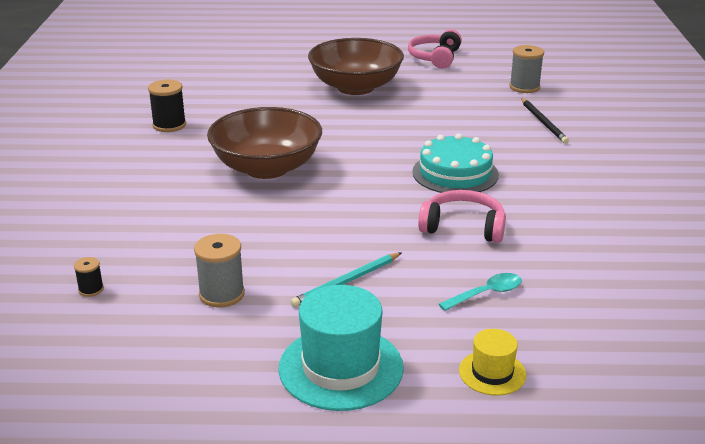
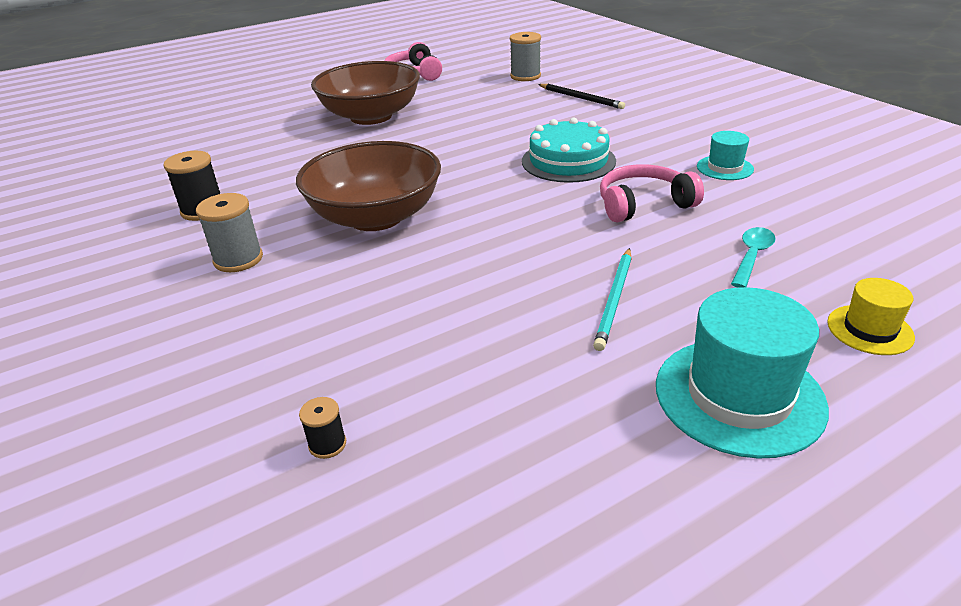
camera: 30 degrees left, 5 degrees up
(222, 294) = (502, 373): grey spool -> grey spool (238, 259)
(574, 223) = (724, 168): none -> turquoise hat

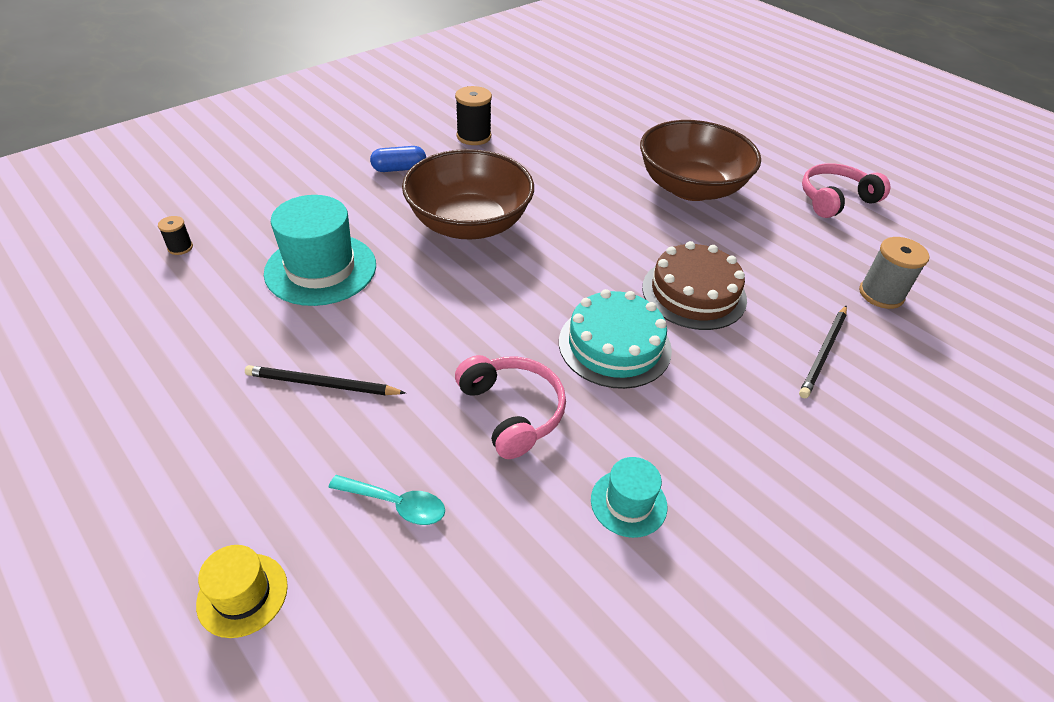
camera: 75 degrees right, 10 degrees up
(238, 259) = (399, 169): grey spool -> blue capsule
(511, 128) = (694, 293): none -> brown cake
(614, 300) = (322, 384): turquoise pencil -> black pencil
(739, 396) = (169, 464): turquoise hat -> turquoise hat (321, 269)

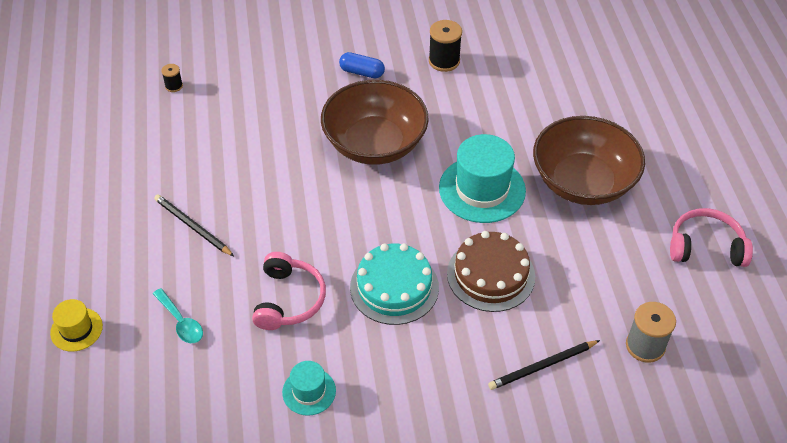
camera: 35 degrees right, 5 degrees up
(321, 269) = (247, 140): turquoise hat -> turquoise hat (482, 189)

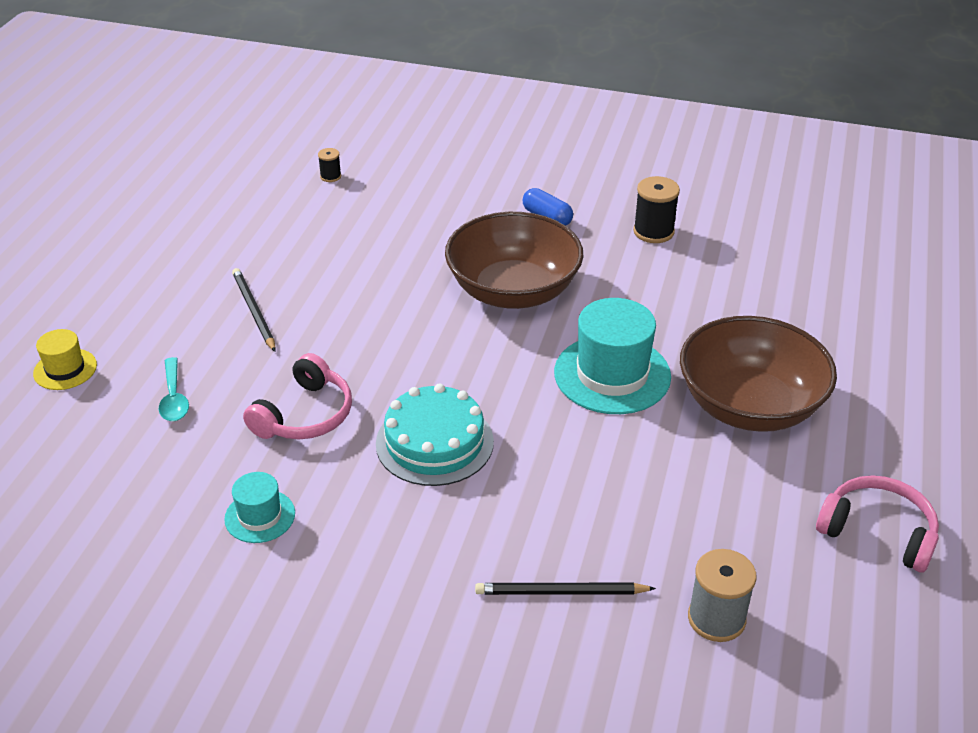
camera: 25 degrees right, 10 degrees down
(491, 275) = (562, 468): brown cake -> none

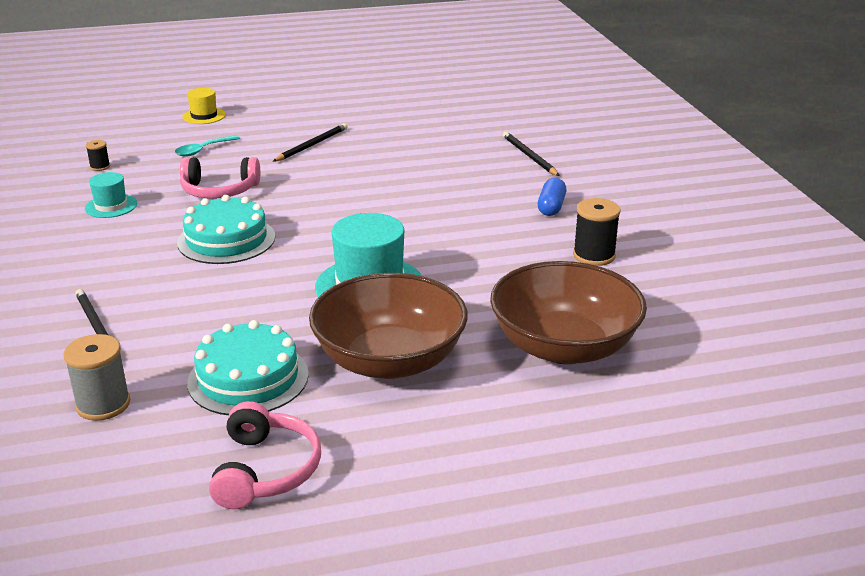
camera: 60 degrees right, 10 degrees down
(330, 176) = (494, 122): black spool -> black spool (100, 167)
(431, 188) = (529, 156): none -> black pencil
(513, 291) = (435, 220): brown bowl -> brown bowl (564, 346)
(727, 503) = (248, 378): none -> turquoise cake

